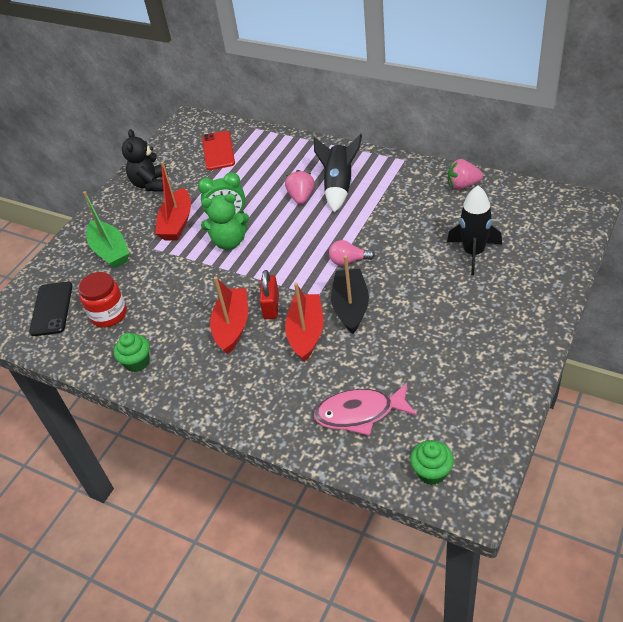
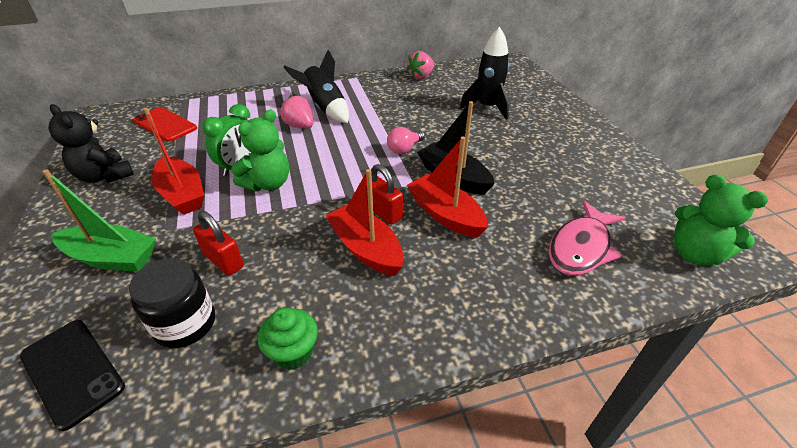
camera: 50 degrees left, 5 degrees down
(108, 314) = (185, 324): red jar -> black jar
(156, 286) = (223, 260): none -> red padlock
(431, 472) = (694, 254): green cupcake -> green teddy bear

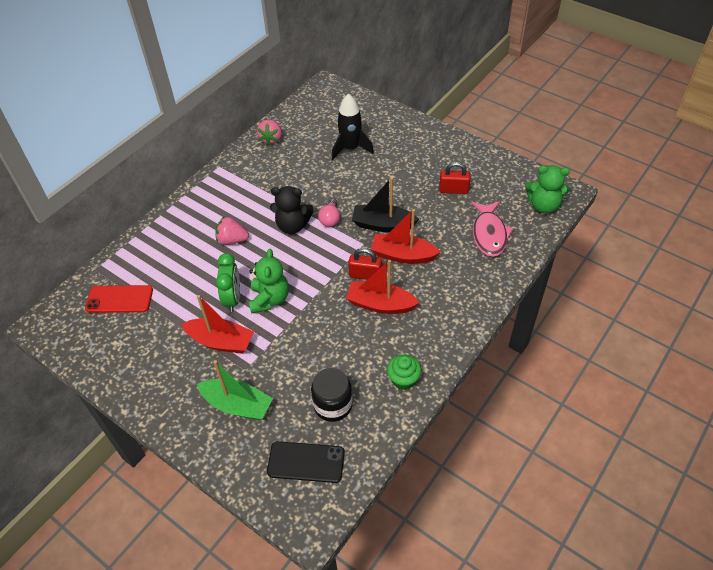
camera: 35 degrees left, 10 degrees up
(105, 176) = (141, 364): black teddy bear -> black teddy bear (292, 226)
(112, 258) = (237, 405): green boat -> green boat turned 45 degrees clockwise
(223, 260) = (308, 362): red padlock -> red padlock (453, 190)
(325, 108) = (231, 212): black rocket -> none

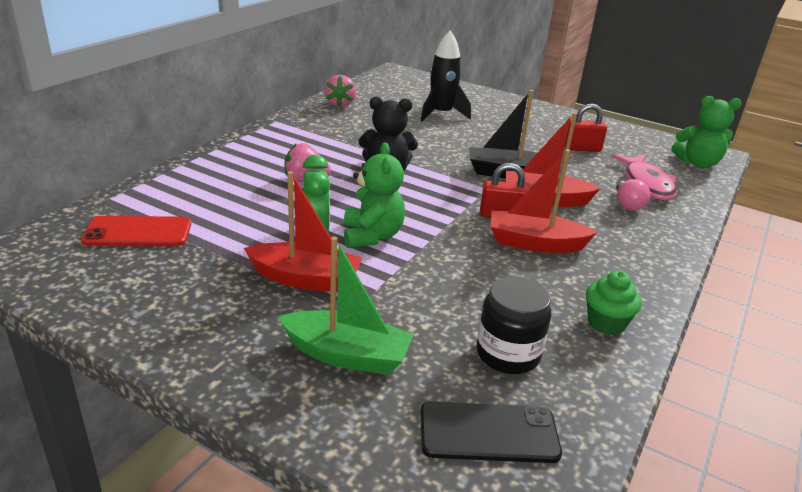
camera: 10 degrees left, 20 degrees down
(330, 219) = (435, 166): pink light bulb -> pink light bulb (627, 204)

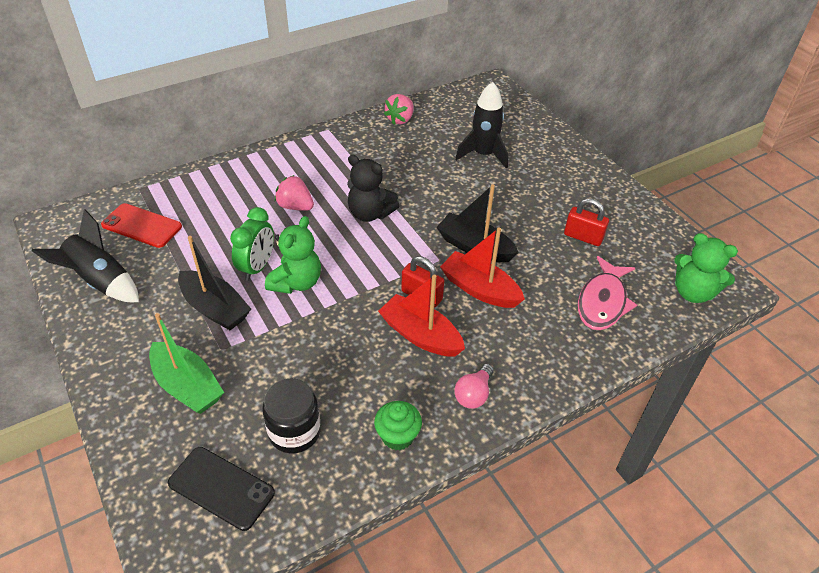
camera: 30 degrees right, 15 degrees up
(132, 293) = (100, 281): none -> black rocket
(305, 279) = (215, 308): red boat -> black boat
(627, 204) = (554, 320): pink light bulb -> pink light bulb (473, 394)

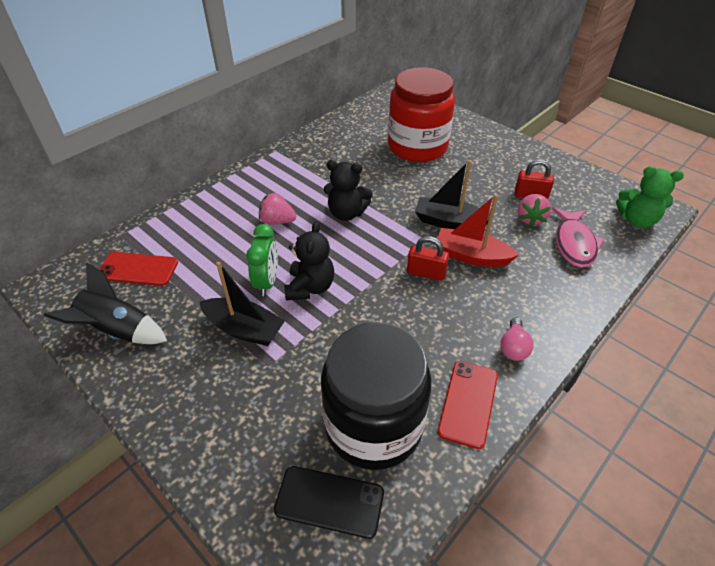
camera: 15 degrees left, 0 degrees up
(187, 386) = (250, 410): green boat -> none
(294, 432) = (373, 425): black jar -> black jar, size x1.90
(296, 282) = (310, 287): green teddy bear -> black teddy bear
(397, 436) = (468, 403): green cupcake -> red phone
(400, 119) = (334, 131): pink strawberry -> pink strawberry (530, 219)
(420, 335) = (442, 307): red boat -> none
(483, 155) = (417, 147): black rocket -> red jar

